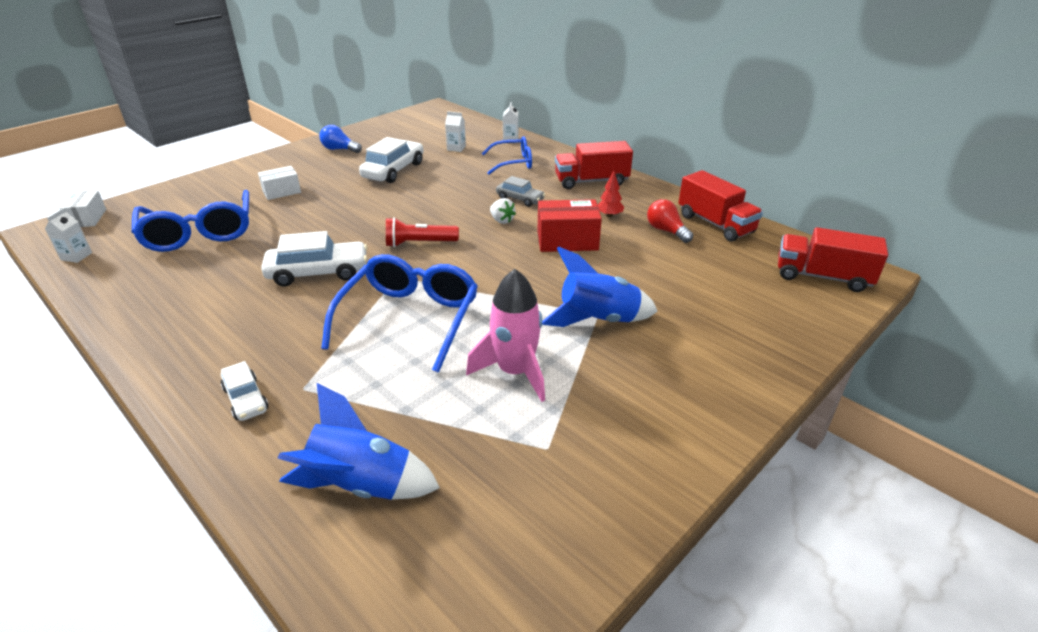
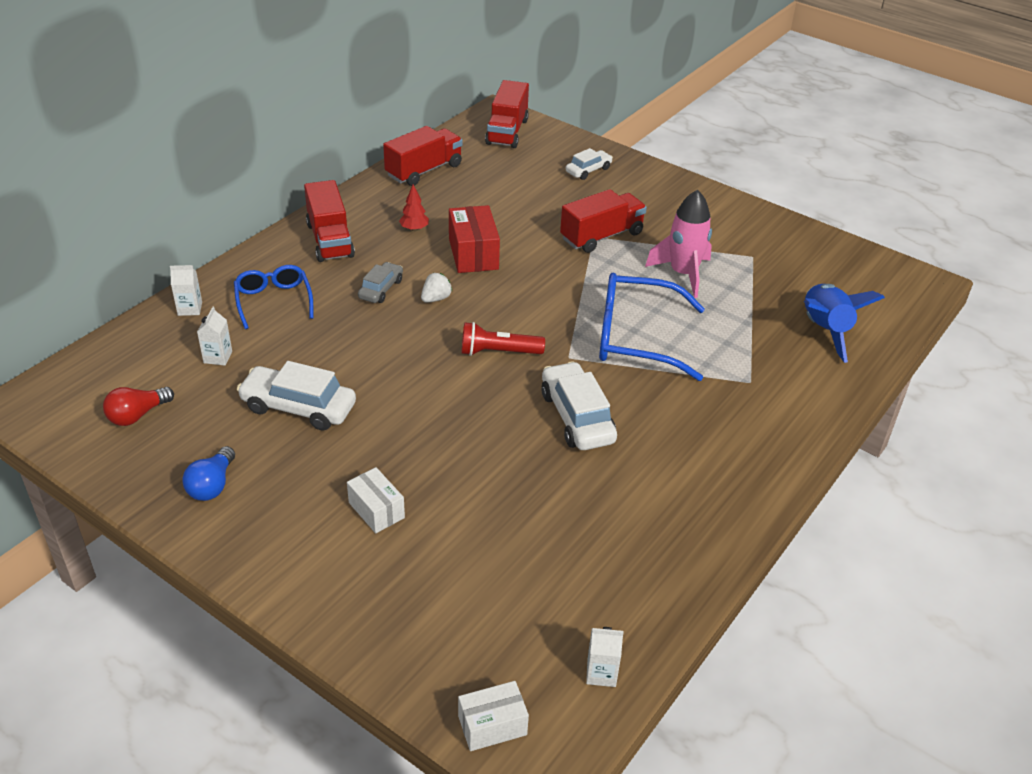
camera: 100 degrees left, 5 degrees up
(199, 233) = (511, 559): blue glasses -> none
(246, 399) = (777, 411): white car -> white car (588, 170)
(419, 243) = (498, 352): red flashlight -> red flashlight turned 105 degrees clockwise
(598, 320) = (601, 236): blue rocket -> red truck
(666, 231) = (442, 197): red light bulb -> red light bulb (137, 415)

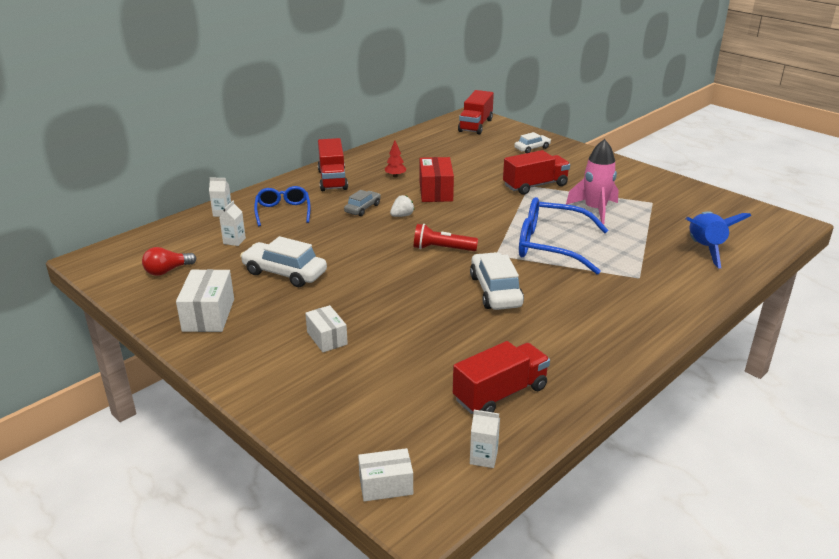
camera: 10 degrees right, 10 degrees down
(212, 485) = (208, 315): blue light bulb -> white box
(424, 170) = (410, 144): red truck -> red truck (500, 394)

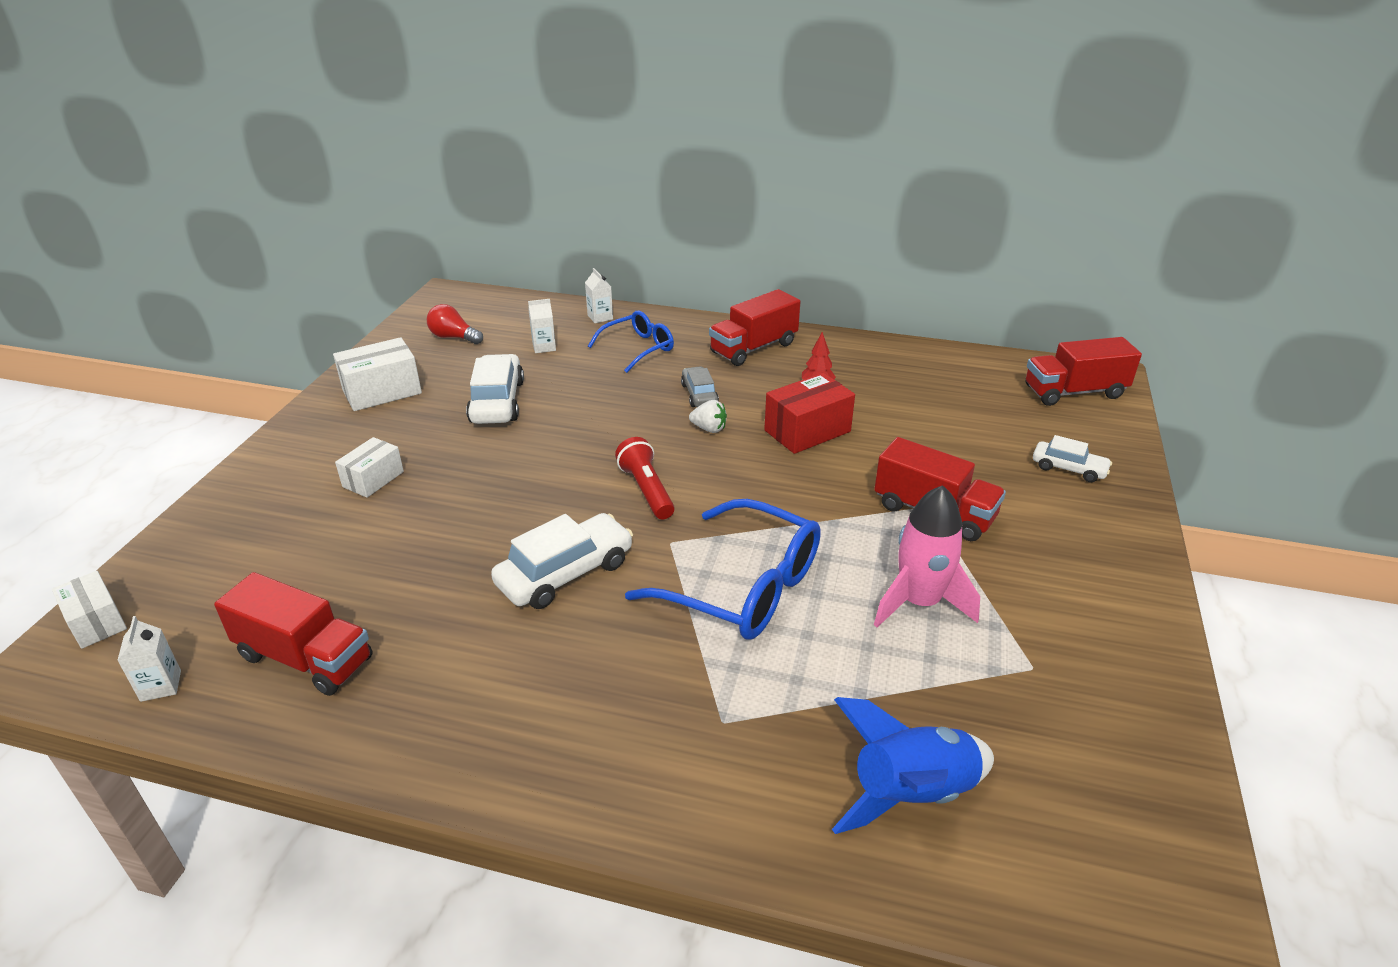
camera: 60 degrees right, 5 degrees up
(362, 208) = (699, 394): grey car -> grey car turned 105 degrees counterclockwise
(550, 246) = (744, 587): blue glasses -> blue glasses turned 135 degrees clockwise

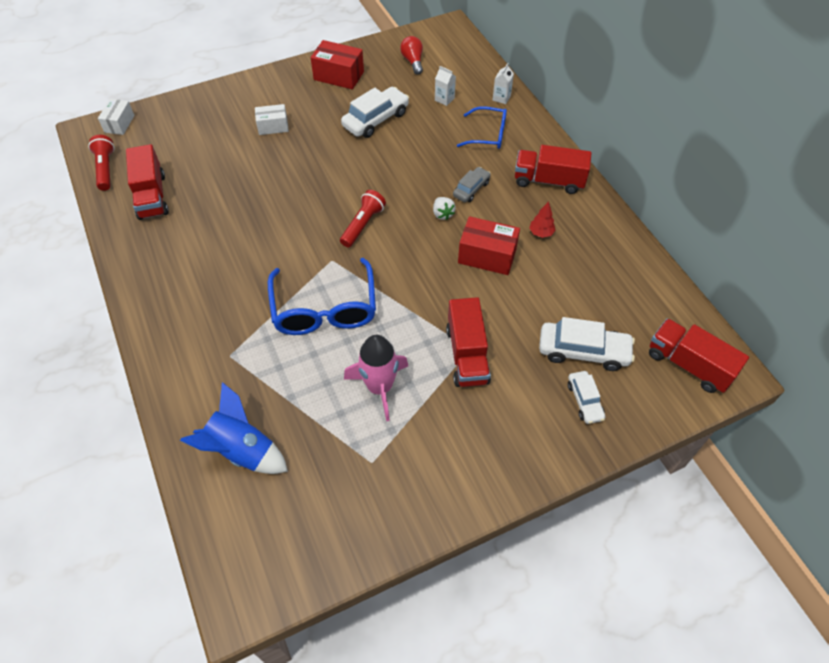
camera: 50 degrees right, 20 degrees up
(161, 685) = (105, 169): white carton -> red flashlight
(382, 392) = (338, 76): white box -> red box
(565, 573) = (273, 238): white car -> white car (583, 351)

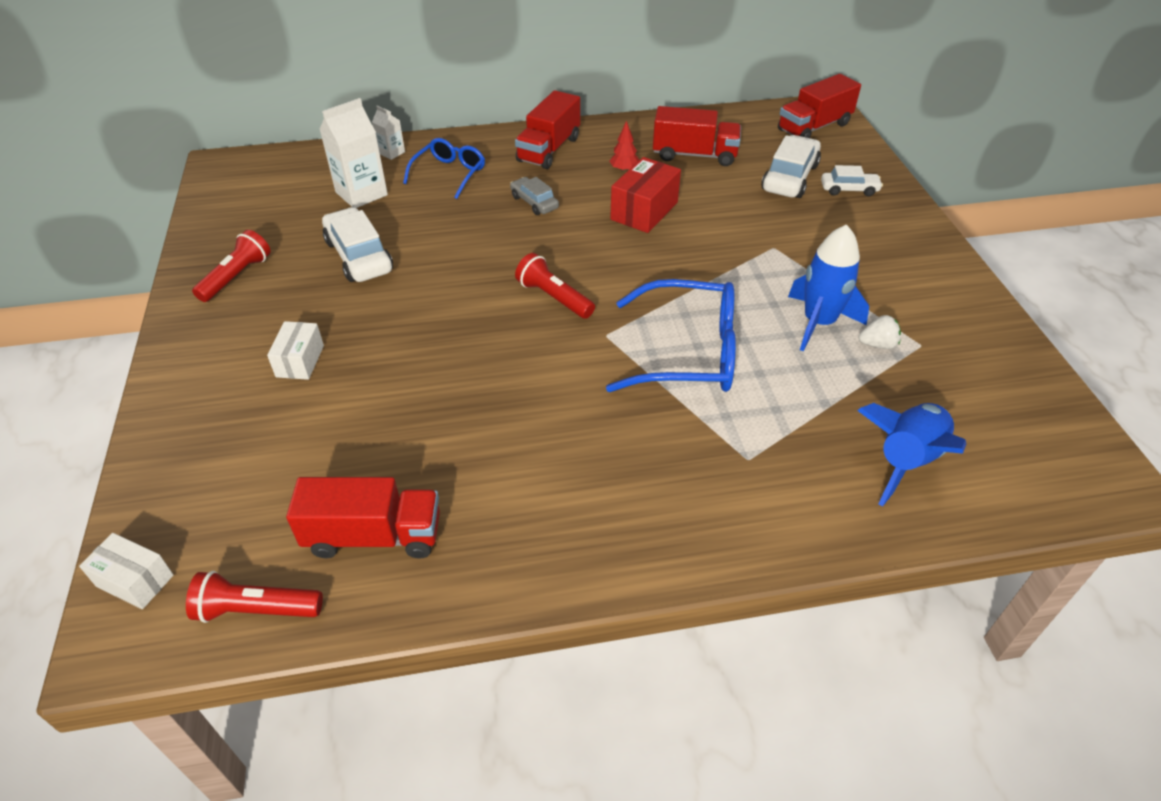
camera: 75 degrees left, 10 degrees down
(338, 76) = (236, 277): red box -> red flashlight
(379, 387) = (818, 323): pink rocket -> blue rocket
(413, 61) = (264, 206): red light bulb -> none
(442, 214) = (565, 230): white strawberry -> white strawberry (877, 344)
(444, 99) = (361, 194): white carton -> white carton, size x1.88
(467, 355) = (782, 250): red truck -> red truck (694, 155)

